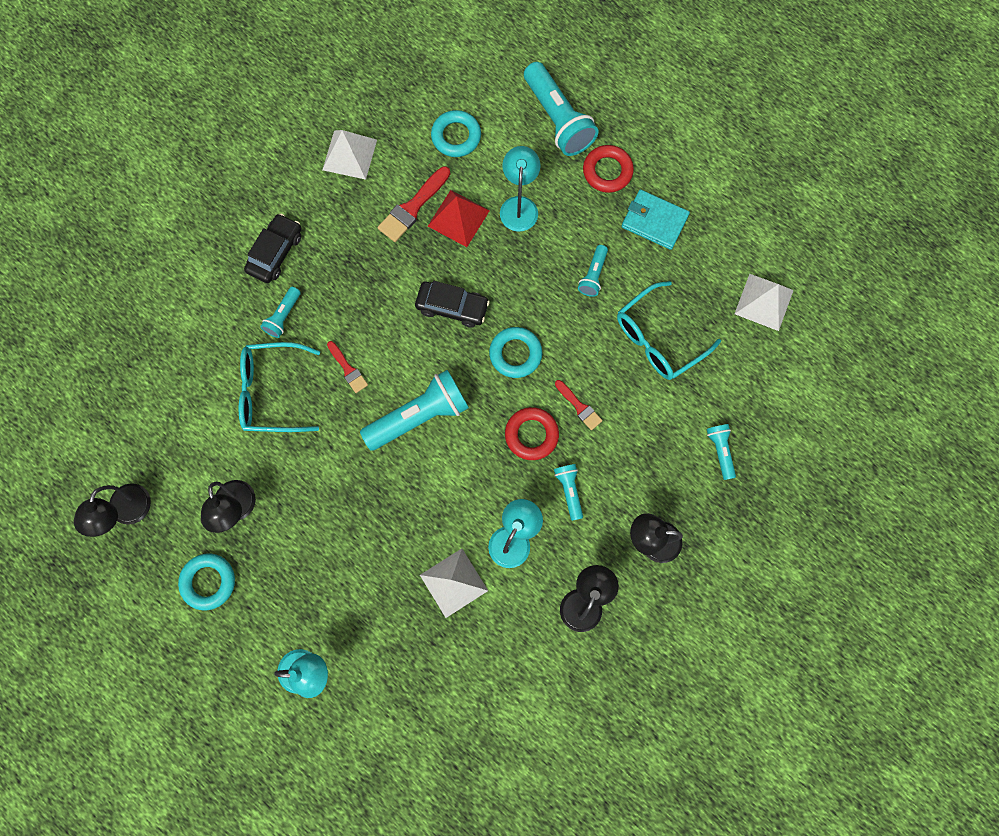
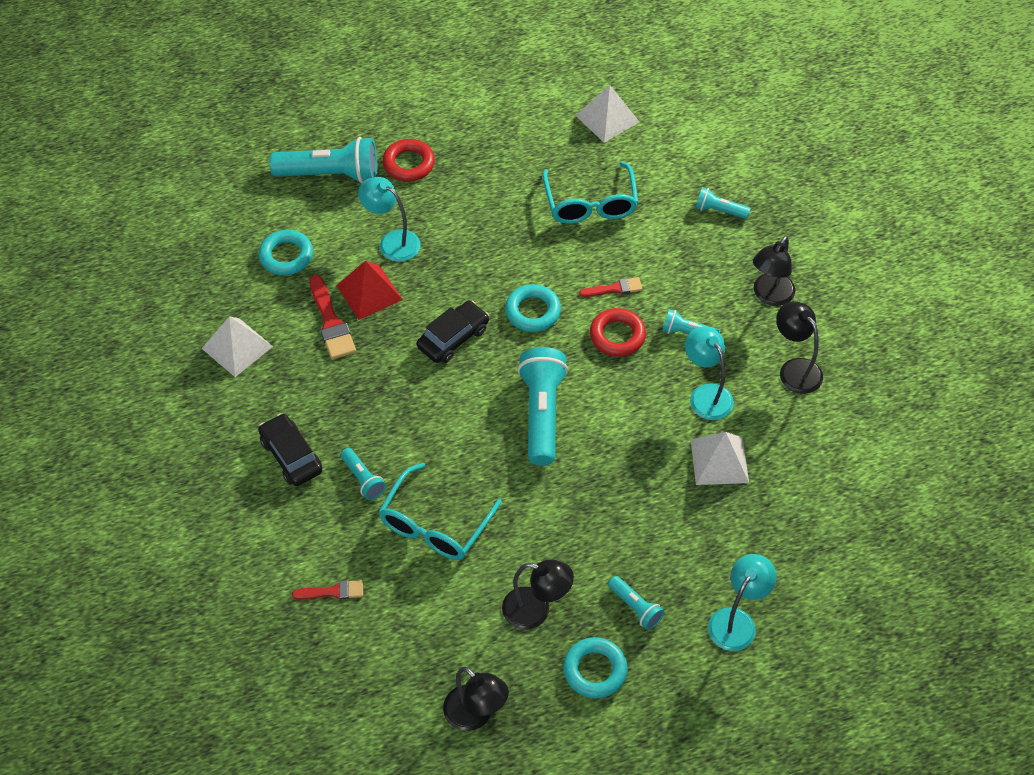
camera: 60 degrees left, 20 degrees down
(348, 369) = (456, 449): red brush -> red brush (332, 591)
(593, 275) = (499, 220): turquoise flashlight -> turquoise flashlight (635, 607)
(654, 221) = (480, 154): turquoise wallet -> none

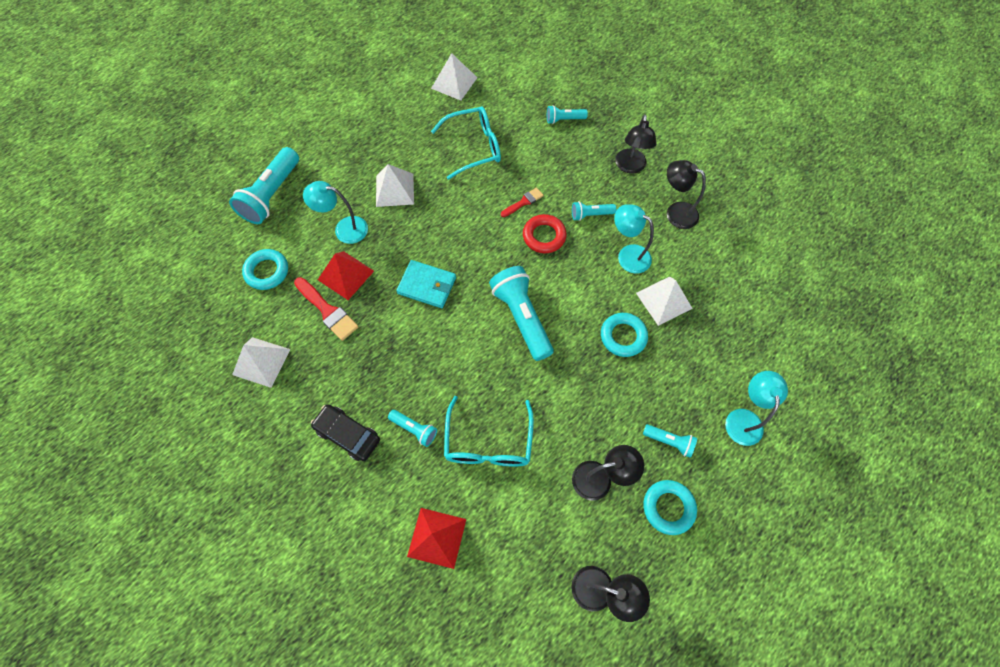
camera: 25 degrees left, 10 degrees up
(330, 174) = (272, 195): turquoise flashlight -> turquoise flashlight turned 135 degrees clockwise
(332, 591) = (437, 537): red brush -> red pyramid
(409, 164) = (328, 165): red ring -> none
(453, 338) = (427, 285): black car -> turquoise wallet
(471, 219) = (394, 190): none -> white pyramid
(533, 311) = (475, 242): turquoise ring -> turquoise ring (623, 336)
(590, 204) = (474, 147): turquoise glasses -> turquoise glasses turned 75 degrees counterclockwise

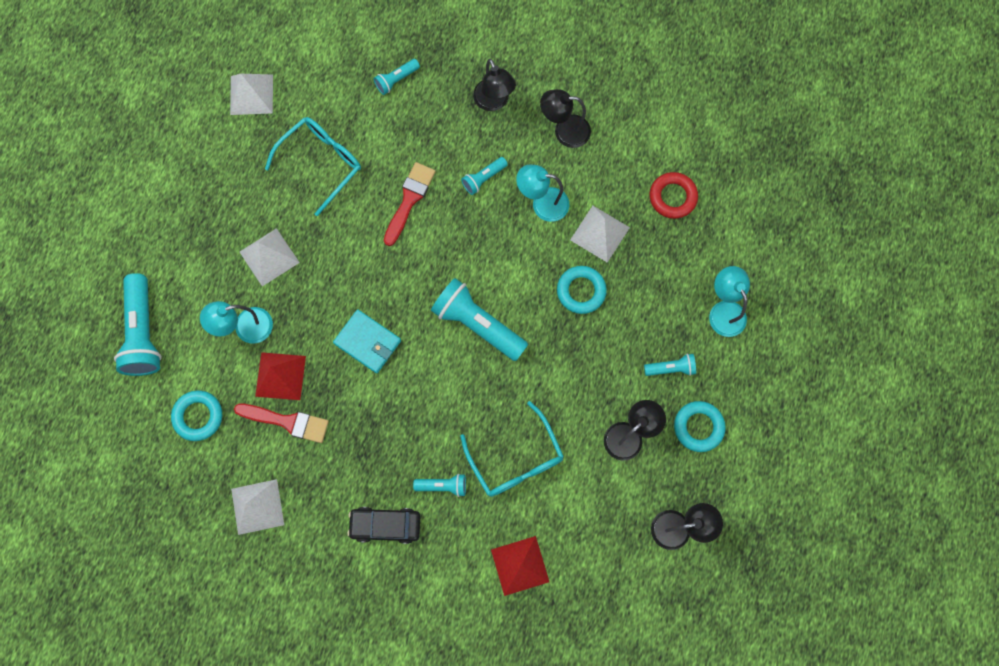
camera: 30 degrees left, 10 degrees up
(427, 285) = (368, 342): turquoise wallet -> turquoise wallet turned 45 degrees clockwise
(523, 202) = (409, 200): red brush -> red brush, size x1.64
(544, 236) = (451, 227): red ring -> red ring (672, 197)

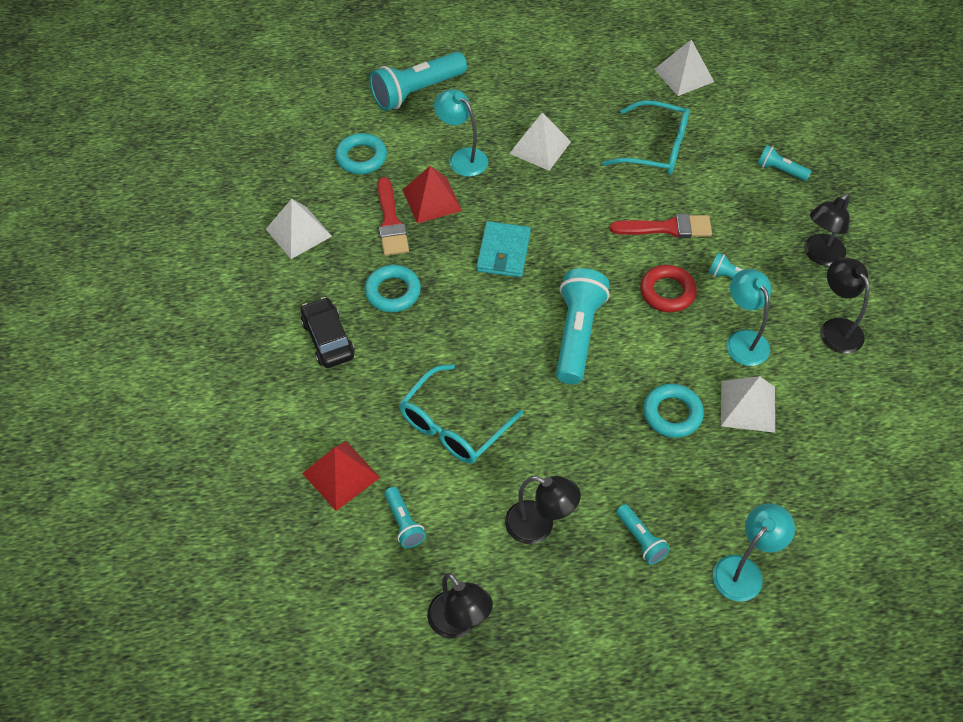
camera: 65 degrees right, 20 degrees down
(443, 485) = (392, 371): turquoise flashlight -> turquoise flashlight (404, 523)
(672, 197) = (840, 461): red ring -> red ring (667, 292)
(698, 427) = (589, 597): turquoise ring -> turquoise ring (393, 292)

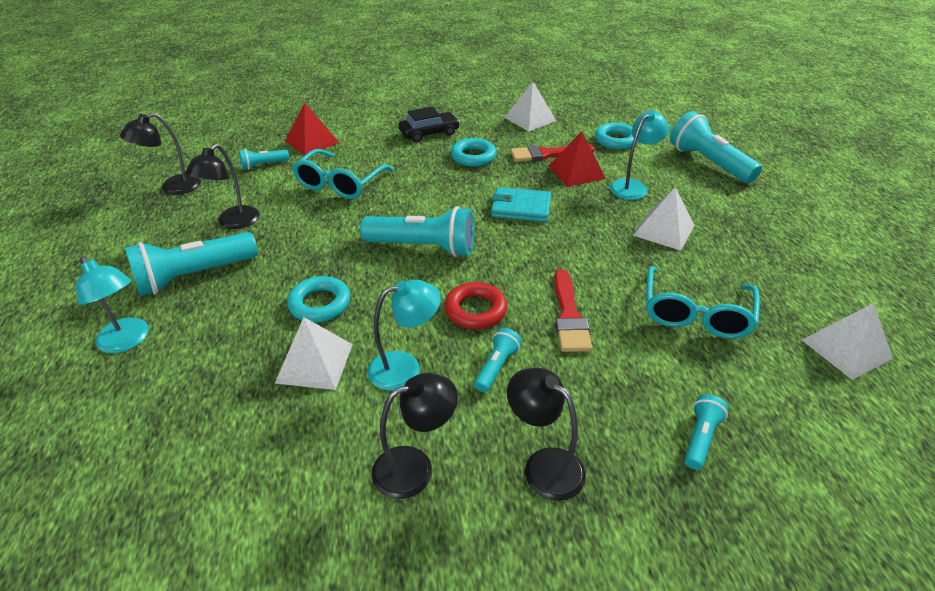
camera: 90 degrees right, 15 degrees down
(453, 426) = (340, 184): turquoise glasses -> turquoise glasses turned 105 degrees counterclockwise
(641, 539) = (194, 276): turquoise flashlight -> turquoise flashlight, size x1.98

